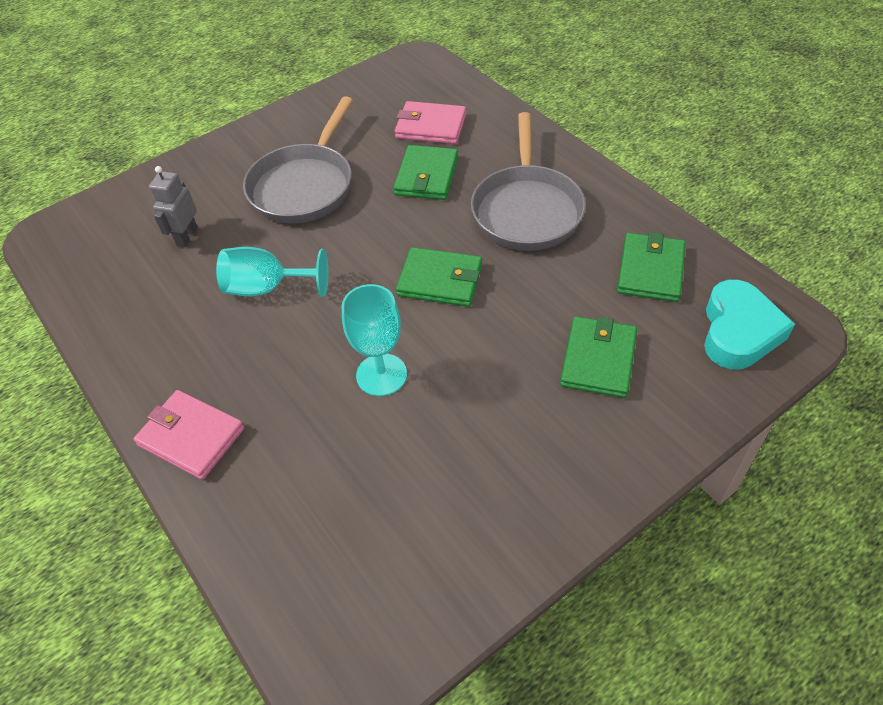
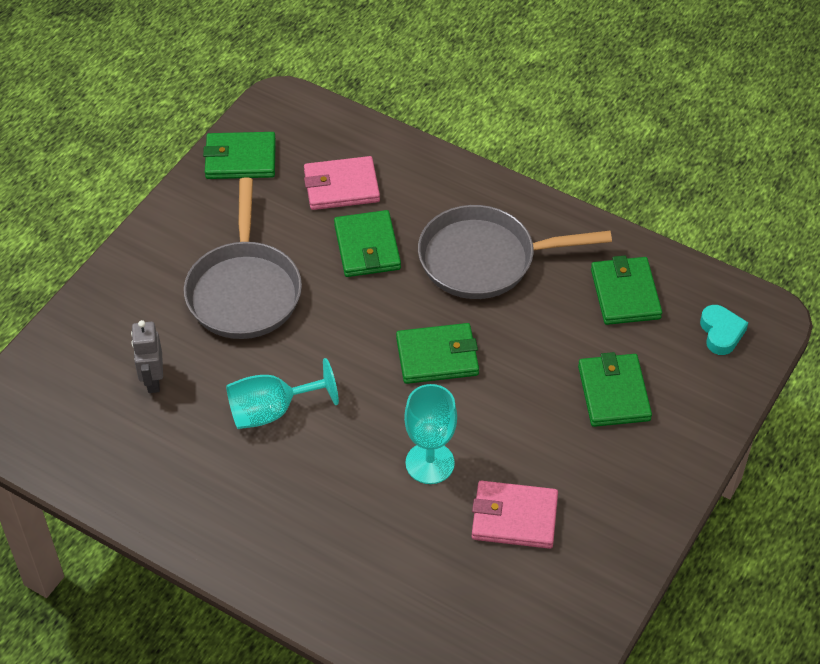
camera: 25 degrees left, 0 degrees up
(191, 437) = (287, 571): pink wallet -> pink wallet (514, 517)
(361, 91) = (240, 159): none -> green wallet
(526, 209) = (485, 259): grey pan -> grey pan turned 105 degrees clockwise
(738, 331) = (721, 333): turquoise heart -> turquoise heart, size x0.60

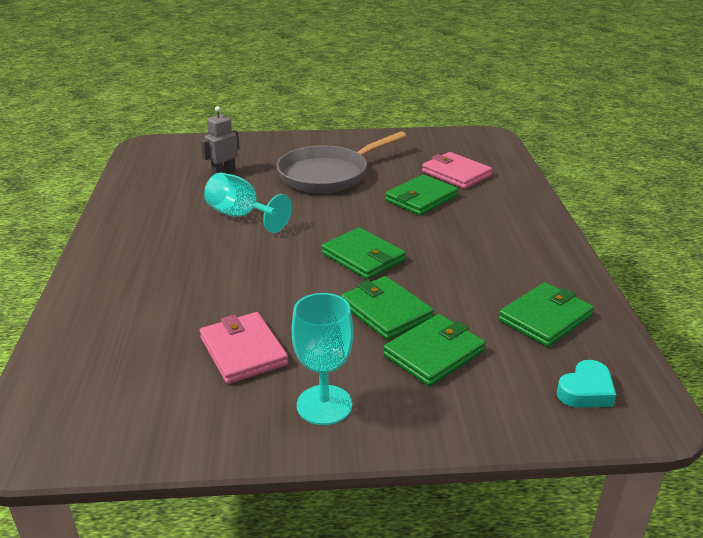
camera: 55 degrees right, 20 degrees down
(240, 159) = (426, 140): green wallet -> green wallet (386, 311)
(430, 463) = (259, 290): turquoise goblet -> turquoise goblet (324, 405)
(485, 259) = (478, 243): grey pan -> none

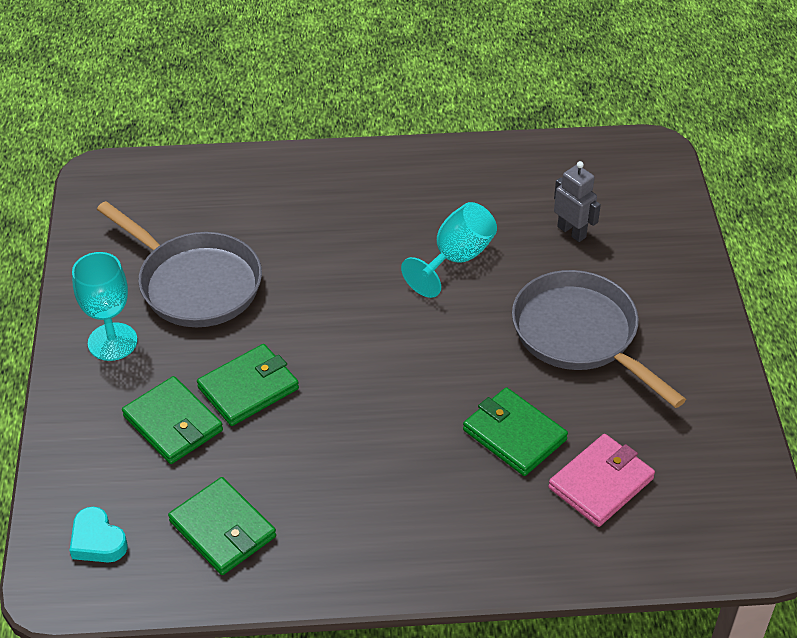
camera: 90 degrees right, 15 degrees up
(243, 351) = (194, 283): pink wallet -> grey pan
(363, 257) = (359, 370): green wallet -> none

